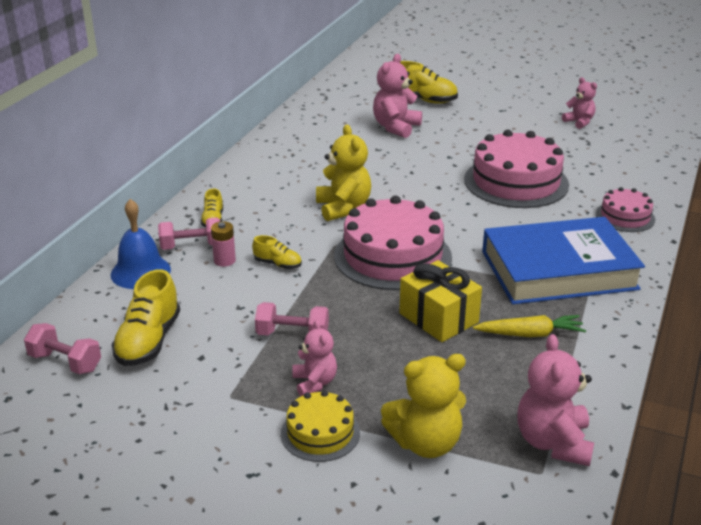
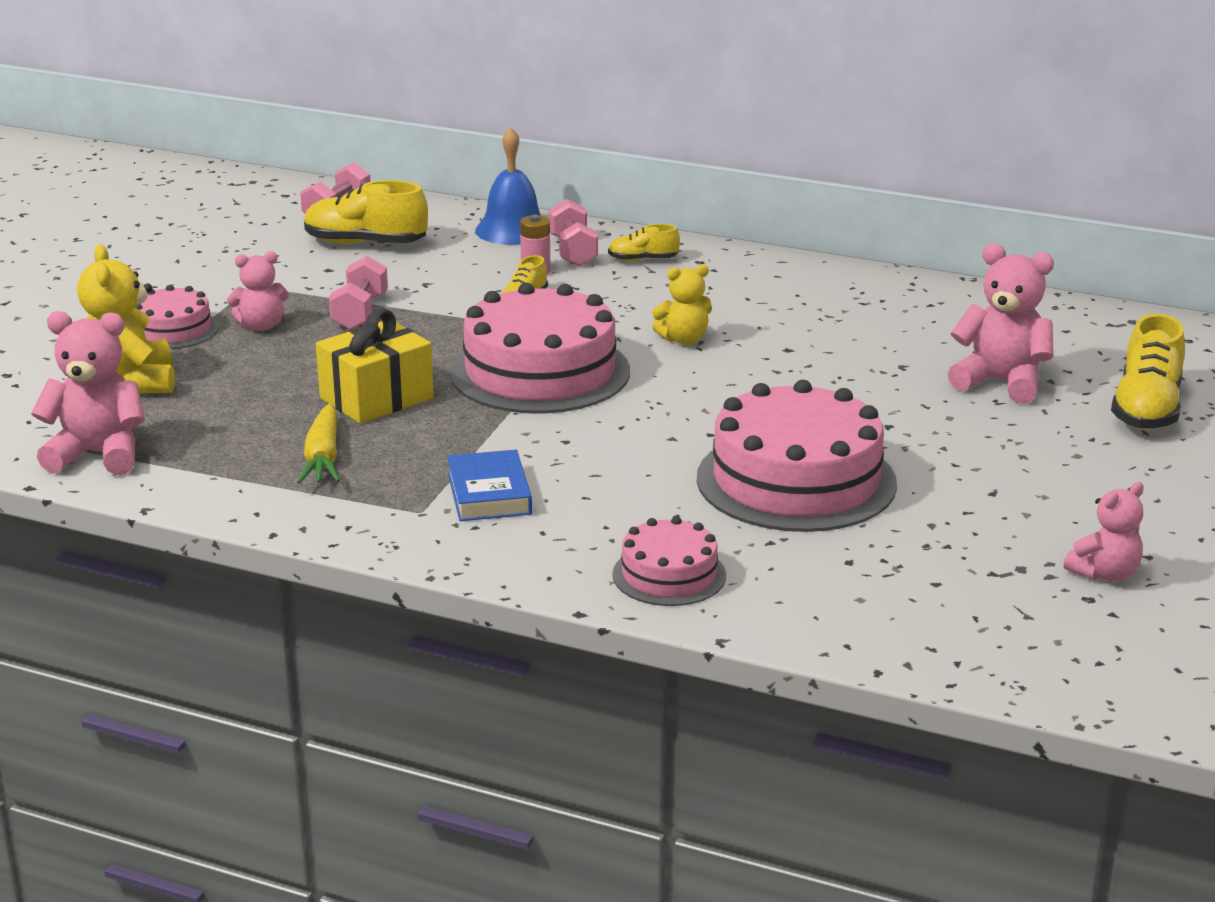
camera: 90 degrees right, 5 degrees down
(320, 433) = (172, 330): yellow cake -> pink cake
(343, 208) = (684, 339): yellow teddy bear -> yellow teddy bear, size x0.62
(558, 270) = (489, 494): blue book -> blue book, size x0.45

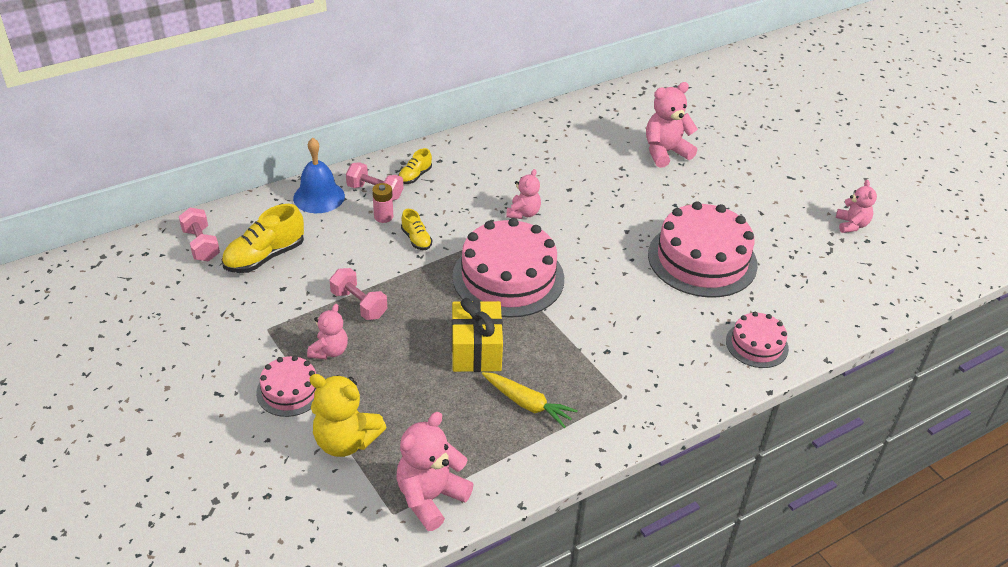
camera: 55 degrees left, 15 degrees up
(489, 494) = (625, 362): blue book -> none
(684, 339) = (523, 213): yellow teddy bear -> pink teddy bear
(1146, 409) = (726, 133): yellow shoe -> none

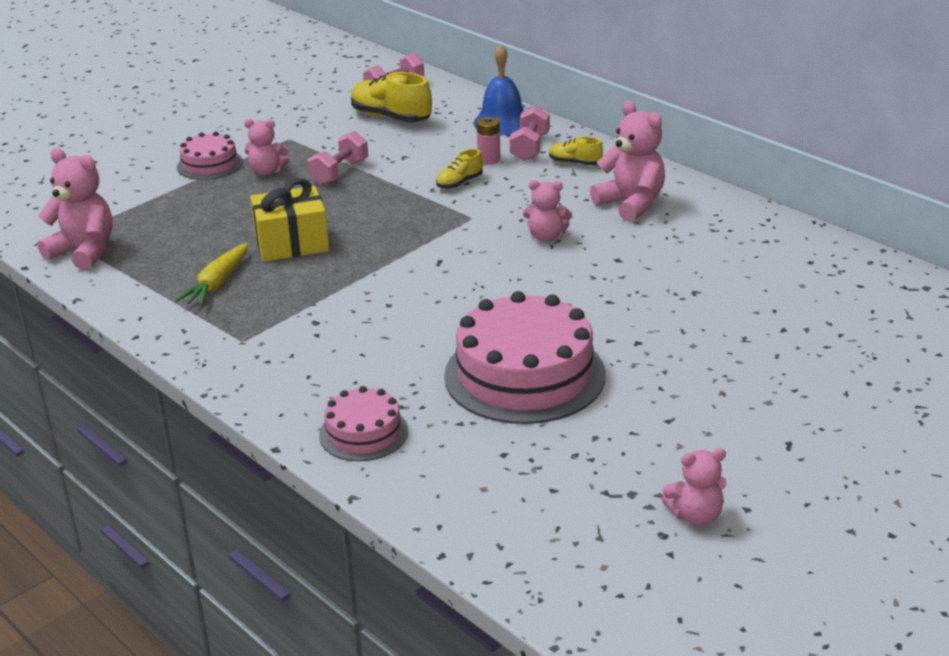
camera: 80 degrees right, 10 degrees down
(346, 441) = (150, 200): yellow teddy bear -> none
(508, 277) = (420, 244): pink cake -> none
(665, 152) = (763, 322): pink teddy bear -> pink teddy bear (631, 204)

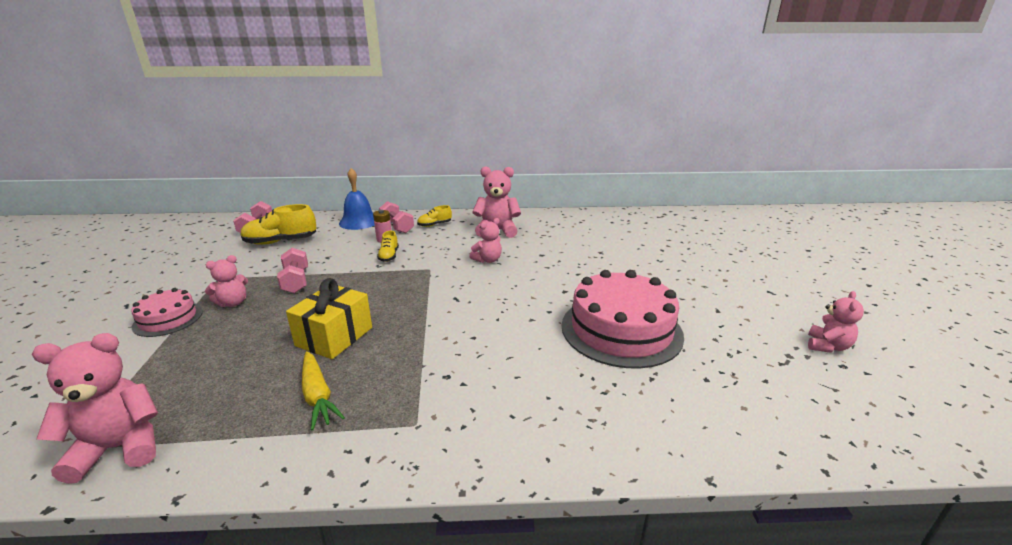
camera: 50 degrees left, 5 degrees down
(363, 433) = (622, 427): pink cake -> none

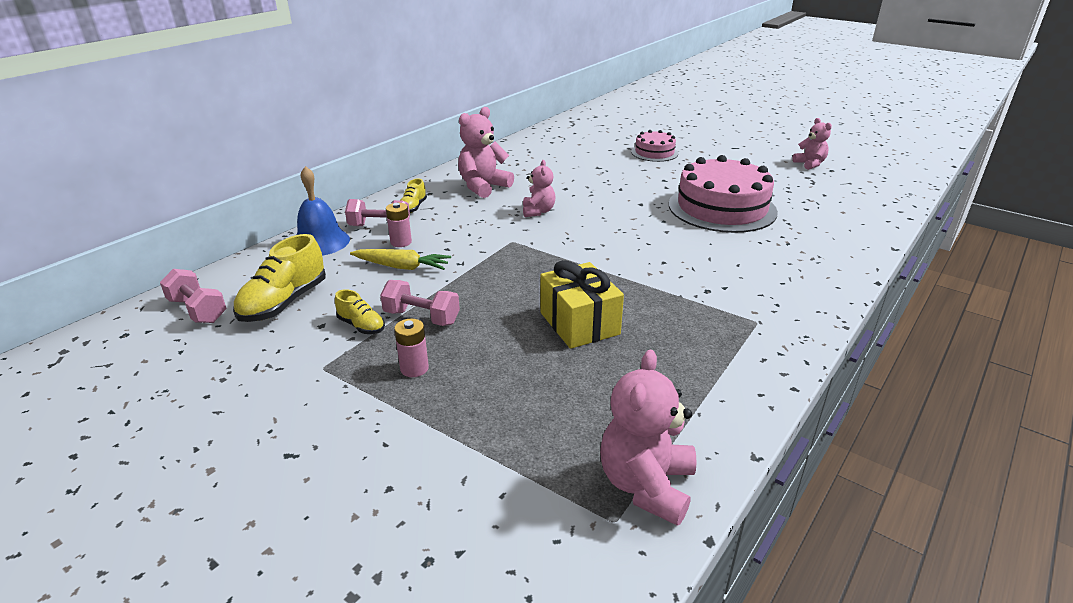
camera: 50 degrees left, 5 degrees up
(168, 319) = (388, 423): pink cake -> pink cake (654, 152)
(233, 303) = (414, 368): pink teddy bear -> pink battery
(318, 396) = (672, 355): yellow carrot -> yellow carrot (402, 267)
(389, 256) = (447, 251): yellow shoe -> yellow shoe (361, 326)

